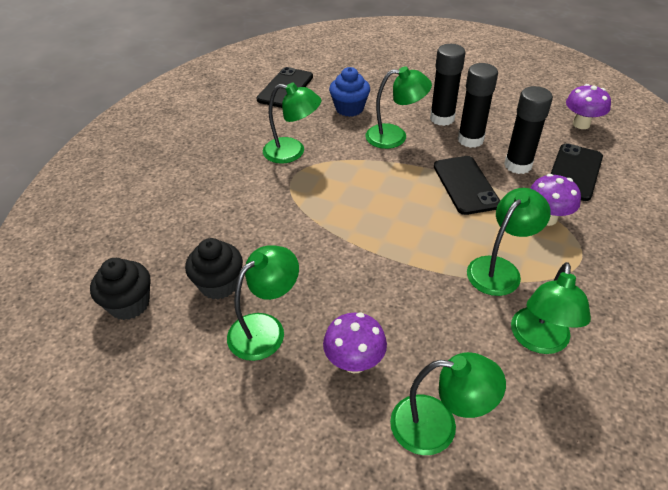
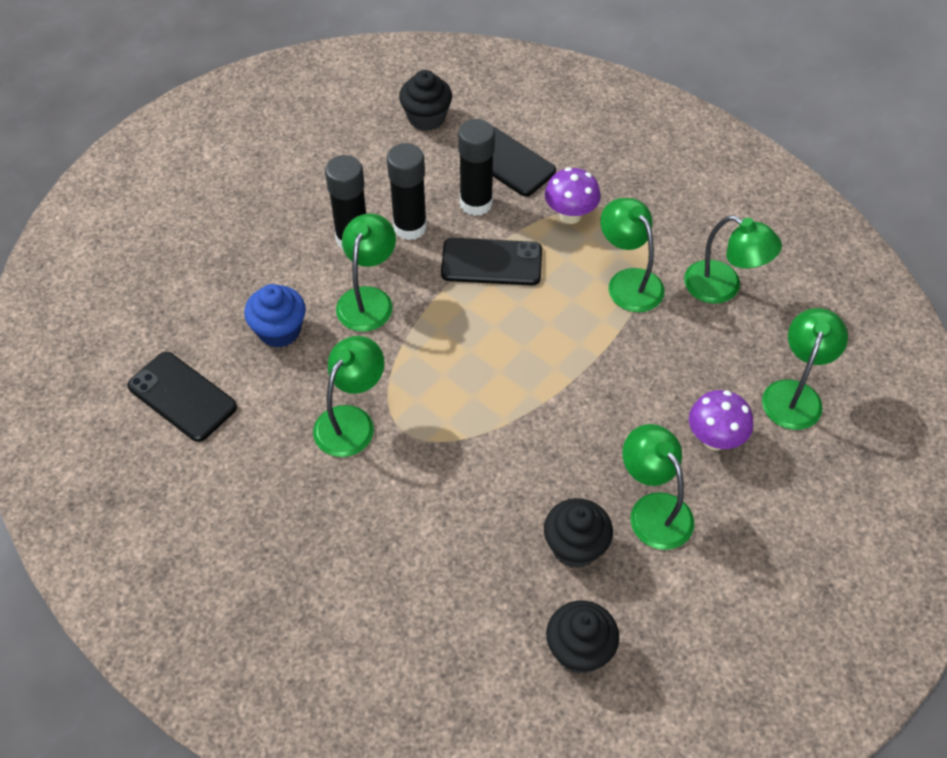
camera: 75 degrees left, 10 degrees up
(581, 124) = (426, 118): purple mushroom -> black cupcake

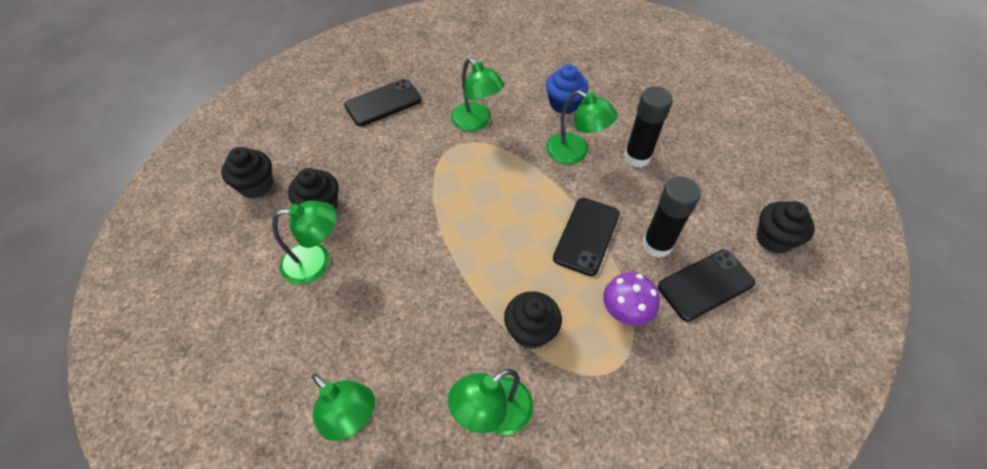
camera: 110 degrees right, 0 degrees up
(182, 396) = (531, 56): black phone -> black phone (383, 103)
(410, 227) = (640, 194): black glue stick -> none
(628, 281) = (531, 331): green lamp -> black cupcake
(714, 439) = (346, 329): purple mushroom -> none

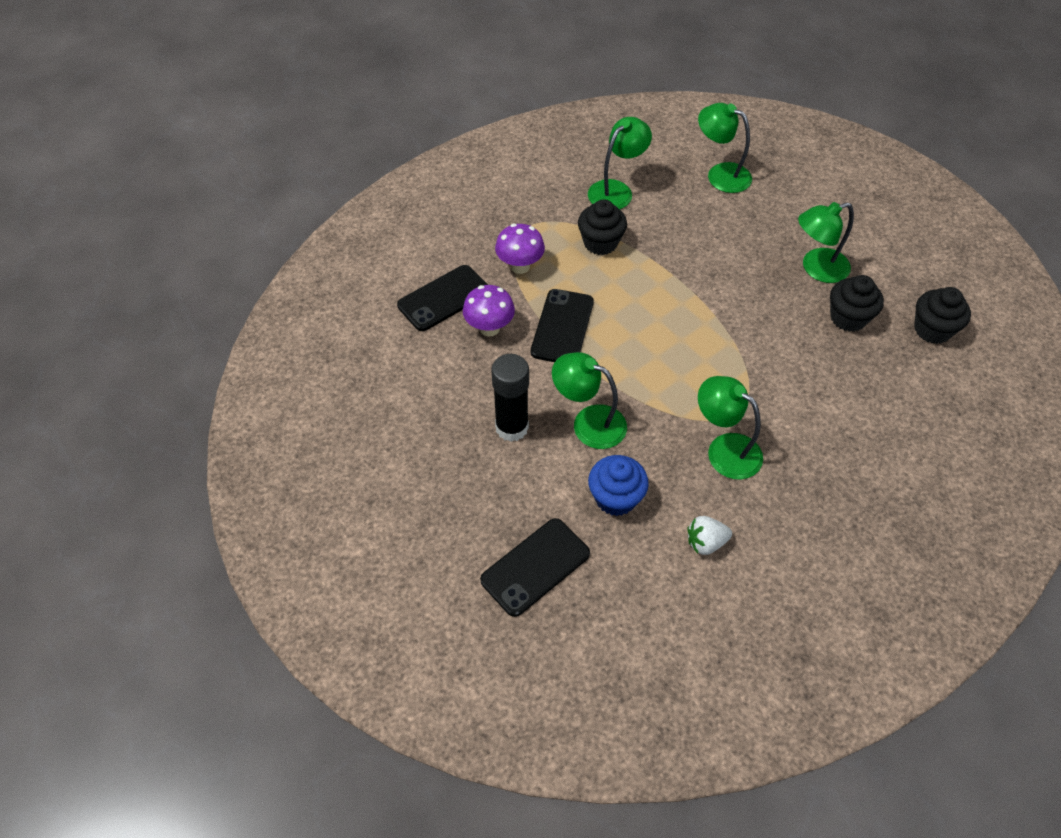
camera: 170 degrees right, 0 degrees up
(383, 103) = (861, 461): black phone -> black phone (535, 566)
(510, 74) = (705, 542): none -> white strawberry
(657, 245) = (489, 328): black glue stick -> purple mushroom
(774, 239) = (366, 350): black cupcake -> none

